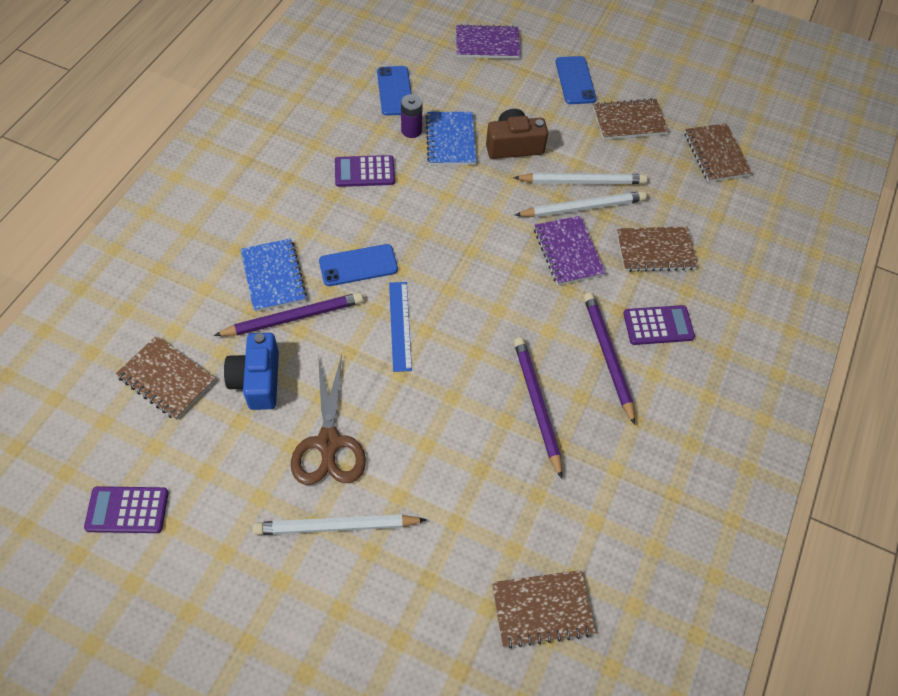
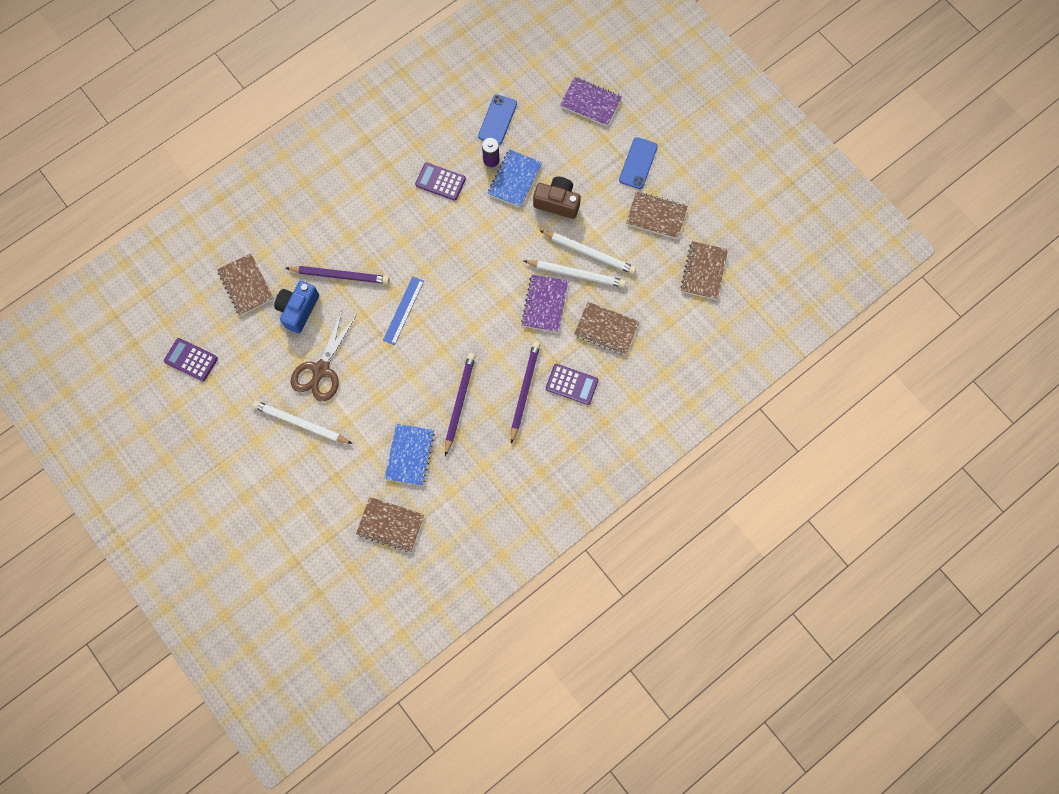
camera: 30 degrees right, 15 degrees up
(273, 276) = (341, 240): blue notebook -> blue notebook (410, 455)
(358, 265) = (399, 254): blue phone -> none

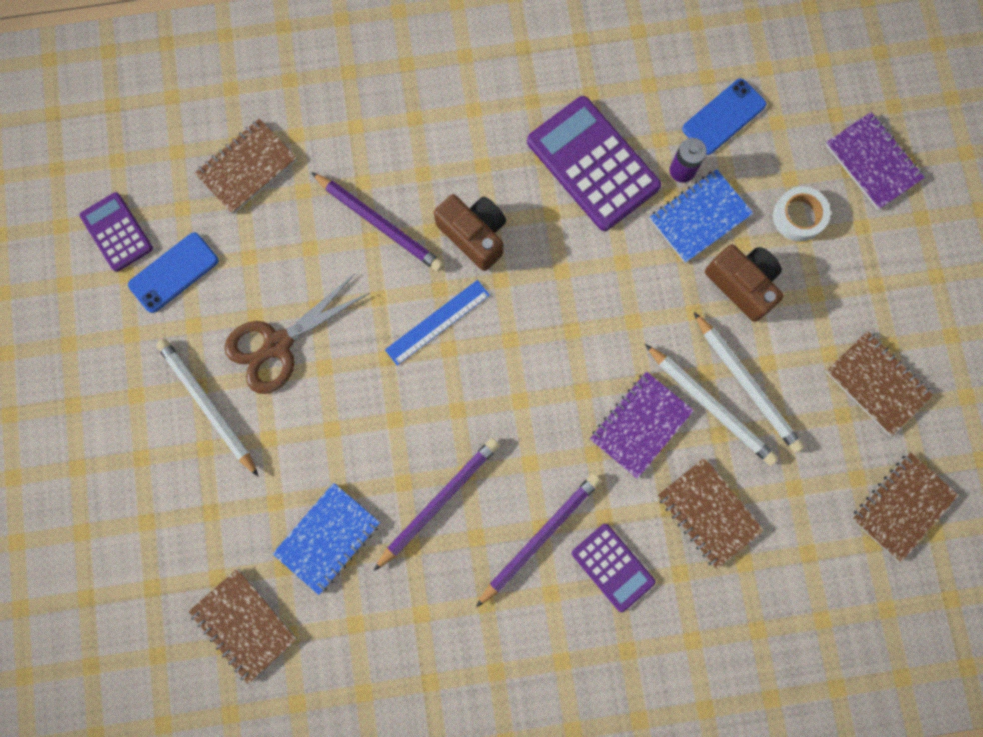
camera: 30 degrees right, 5 degrees up
(246, 285) = (247, 167): brown notebook -> brown notebook turned 45 degrees clockwise
(298, 310) = (296, 241): blue camera -> none
(396, 253) = (474, 235): none -> brown camera
(440, 182) = (592, 164): purple calculator -> purple calculator, size x1.75
(567, 151) = (798, 216): none -> white tape
(638, 163) = (893, 289): blue phone -> blue phone (173, 272)

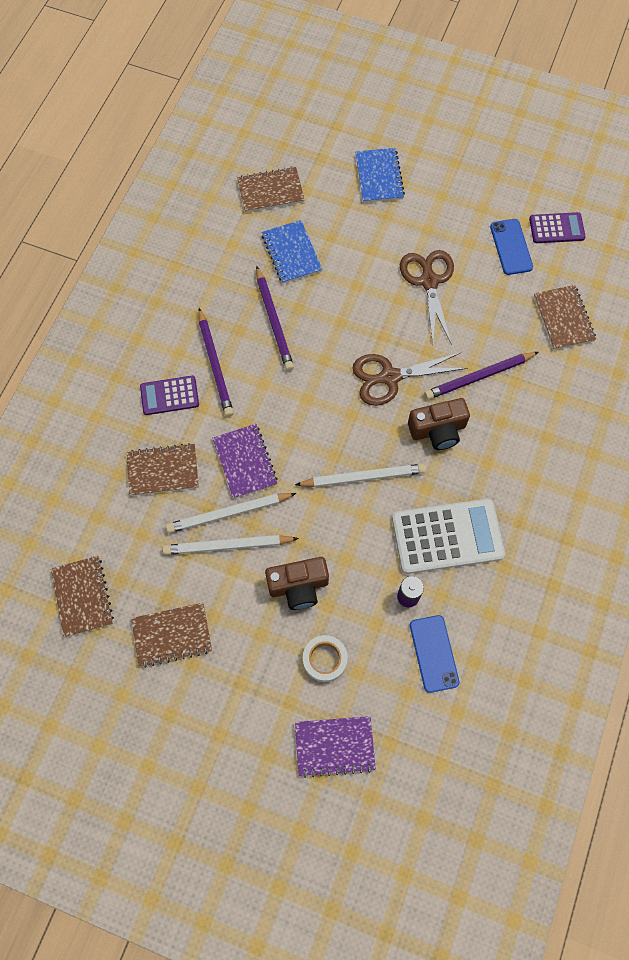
camera: 120 degrees right, 10 degrees down
(208, 405) = (412, 228): white pencil -> white pencil (363, 477)
(437, 322) = (389, 377): blue ruler -> brown scissors
(592, 164) = (447, 536): purple calculator -> white calculator
(699, 217) = (365, 587): blue notebook -> blue notebook (379, 177)

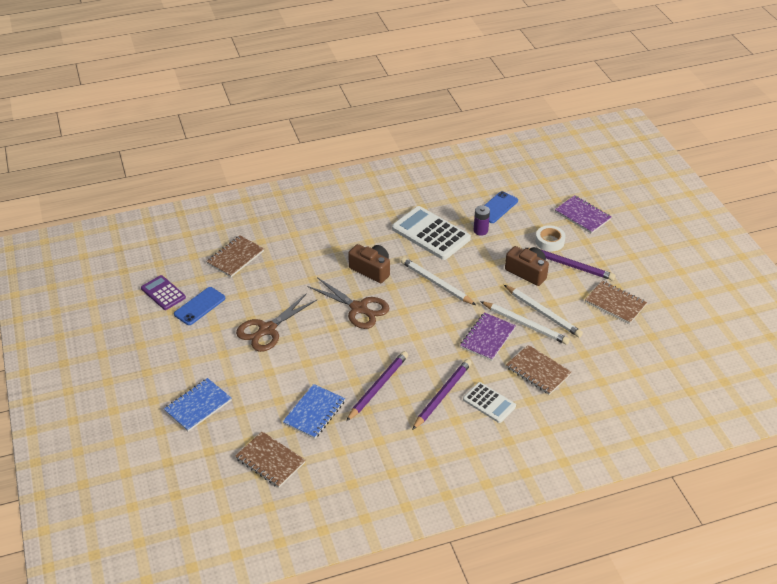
camera: 130 degrees left, 25 degrees down
(83, 597) = (647, 354): brown notebook -> none
(169, 396) = (489, 403): purple calculator -> white calculator
(479, 377) = (316, 271): purple pencil -> purple pencil (571, 265)

